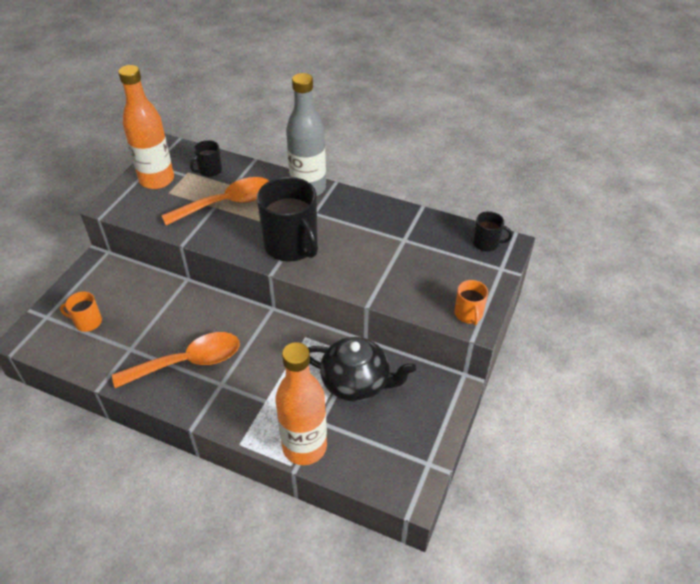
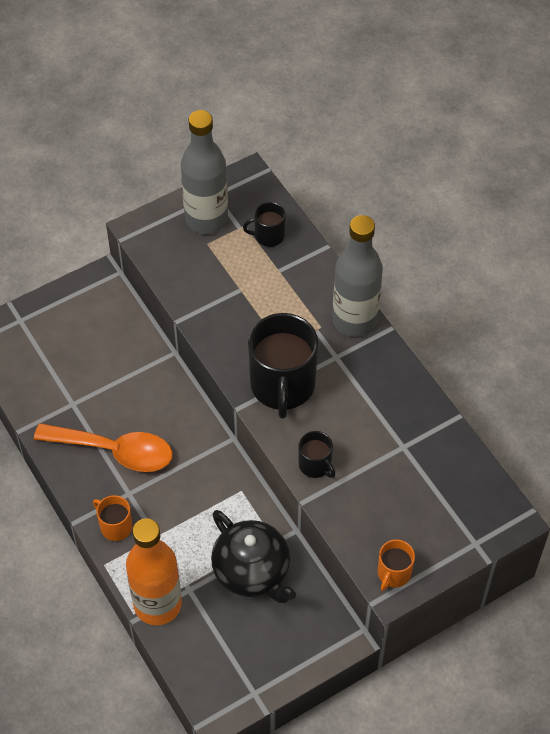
camera: 35 degrees right, 10 degrees up
(87, 322) = (52, 349): orange mug -> orange mug (115, 526)
(157, 180) = (206, 219): orange bottle -> grey bottle
(227, 203) = (256, 292): orange spoon -> none
(486, 243) = (488, 504): black mug -> black mug (315, 465)

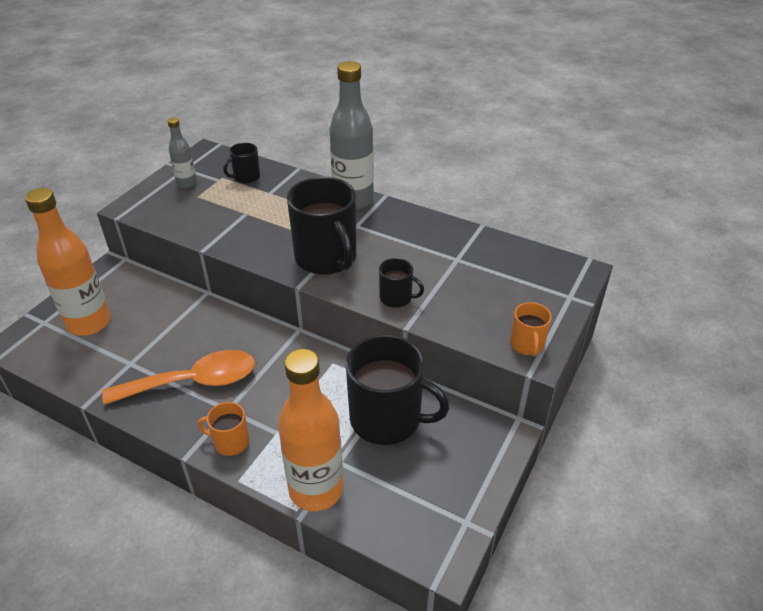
camera: 30 degrees left, 15 degrees down
(57, 339) = (89, 323): none -> orange bottle
(206, 219) = (187, 183): grey bottle -> grey bottle, size x0.52
(252, 571) = (387, 419): black teapot -> black mug

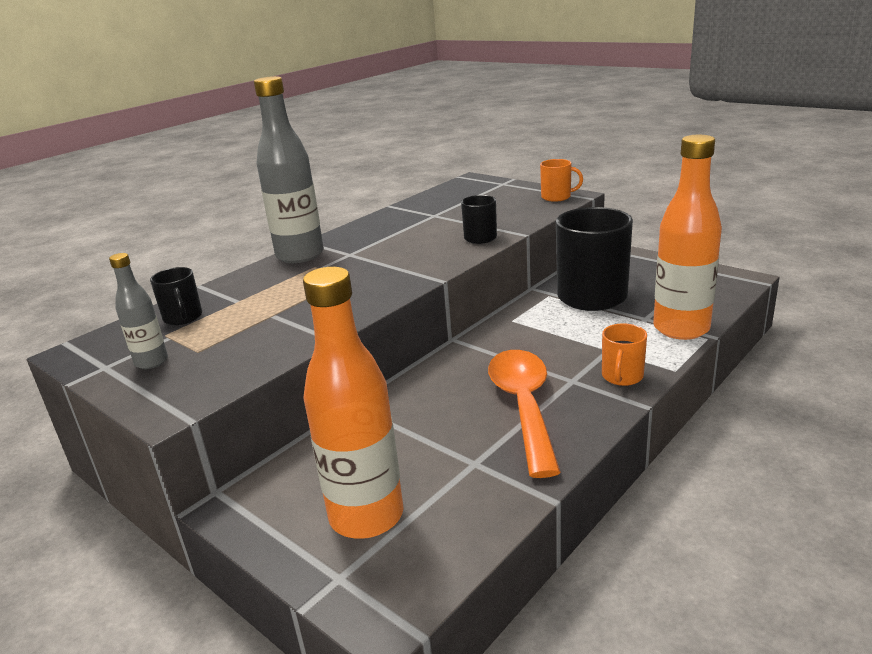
camera: 75 degrees left, 15 degrees down
(326, 258) = (399, 267): black mug -> none

